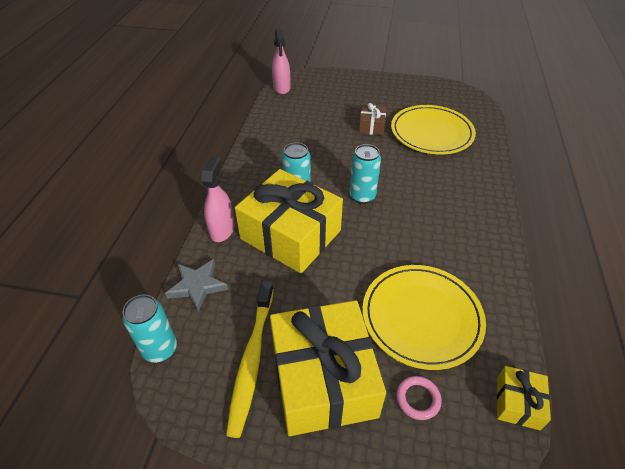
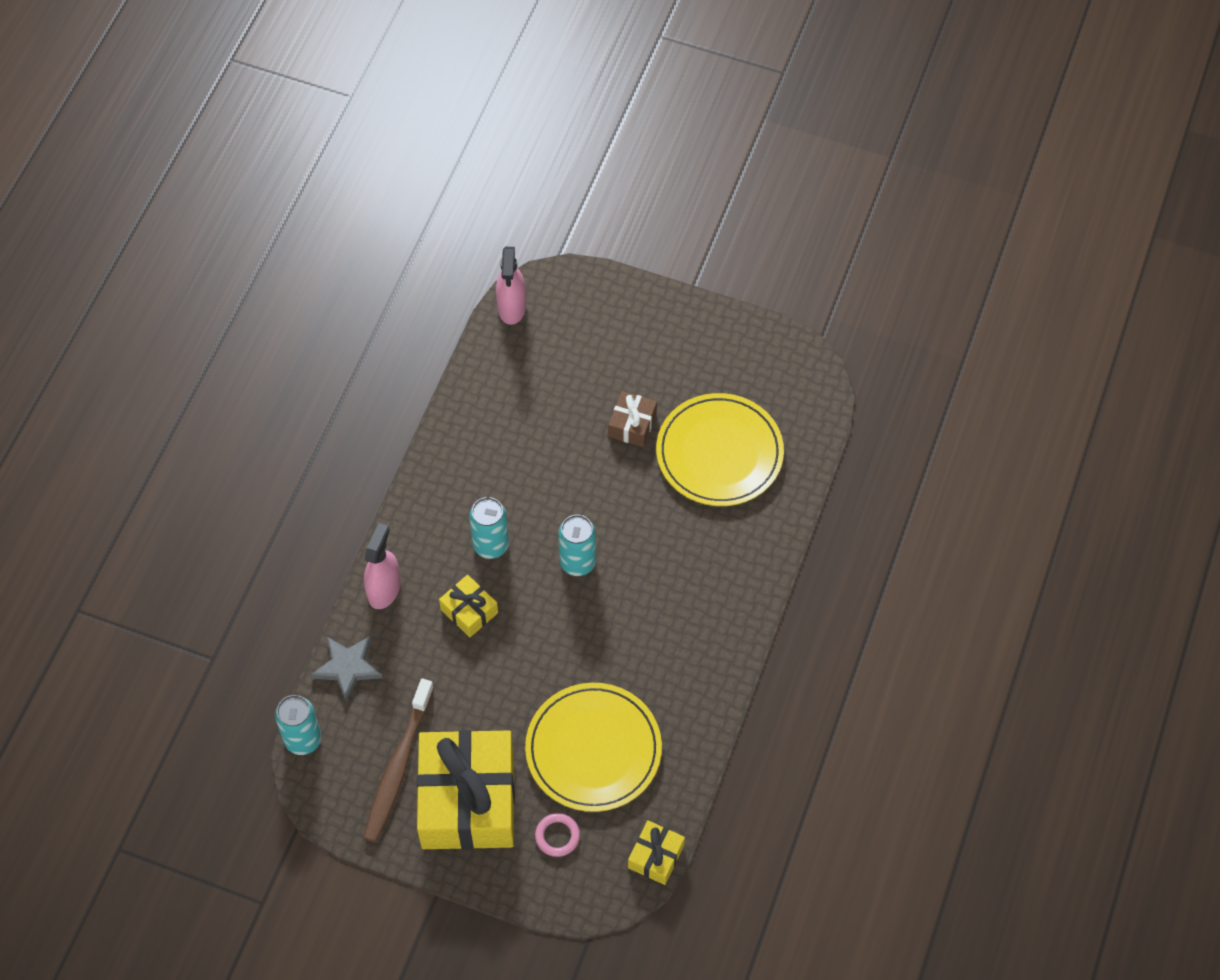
camera: 10 degrees right, 15 degrees up
(252, 359) = (398, 766): yellow toothbrush -> brown toothbrush
(290, 235) = (469, 611): yellow gift -> yellow gift, size x0.45

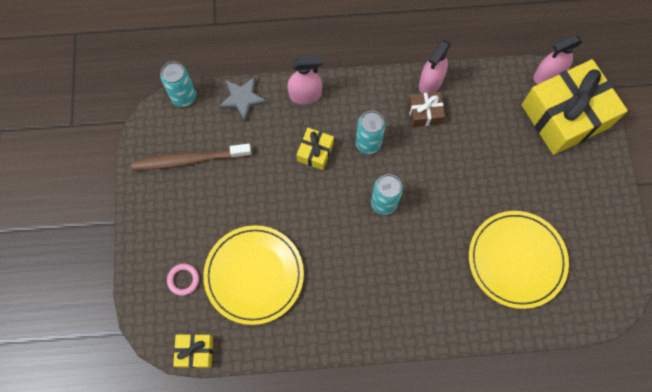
camera: 65 degrees right, 10 degrees up
(448, 438) = (430, 82): none -> pink spray bottle
(467, 800) = (185, 212): yellow gift -> yellow gift (565, 115)
(632, 425) = (505, 191): brown gift -> brown gift (424, 113)

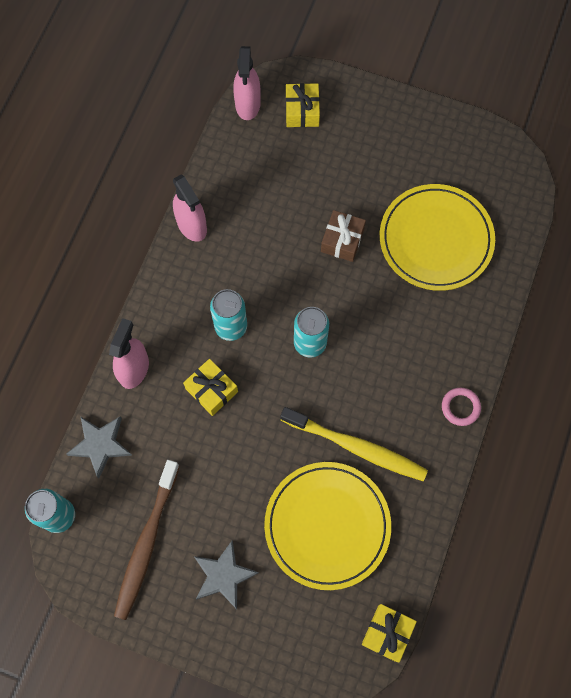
camera: 65 degrees left, 0 degrees up
(183, 280) = (295, 612): pink ring -> pink ring (460, 407)
(189, 220) = (223, 575): none -> grey star
(321, 270) = (356, 447): none -> yellow toothbrush
(424, 113) = (225, 249): brown gift -> brown gift (342, 240)
(565, 115) = (302, 111): yellow gift -> yellow gift, size x0.45

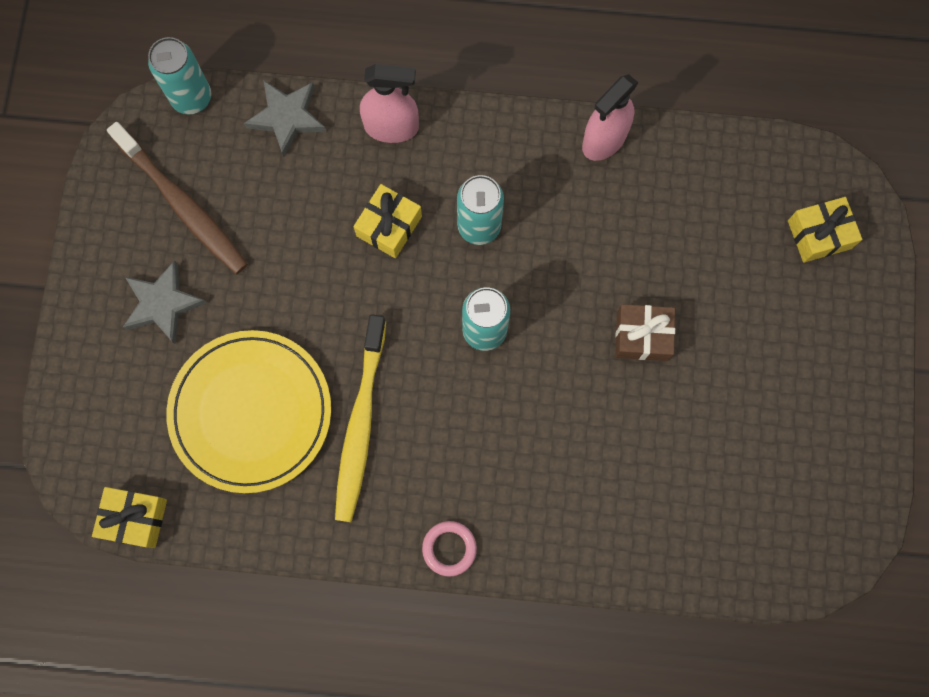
camera: 75 degrees right, 5 degrees up
(147, 542) = (182, 205): brown toothbrush -> brown toothbrush turned 135 degrees counterclockwise
(248, 104) = (804, 161): pink spray bottle -> none
(436, 239) = (683, 462): yellow plate -> none

